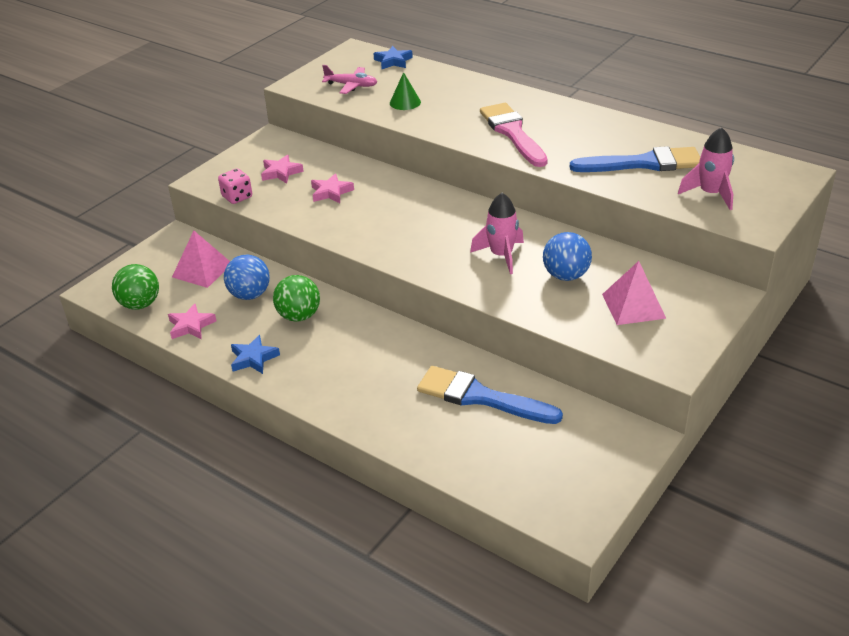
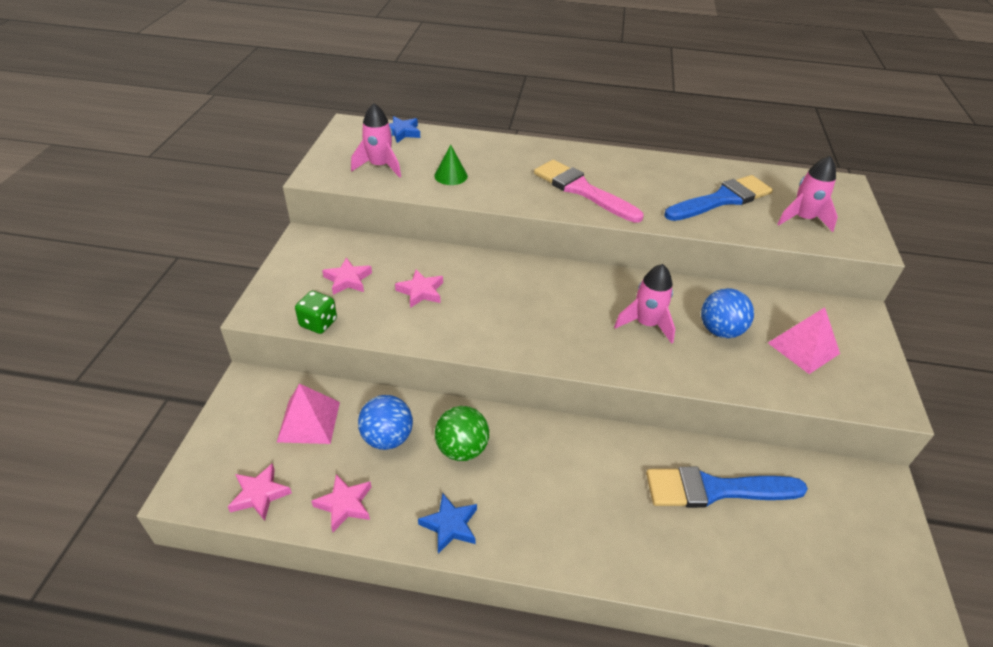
camera: 30 degrees left, 5 degrees up
(140, 304) = (260, 494): green ball -> pink star
(237, 197) = (318, 323): pink dice -> green dice
(351, 85) = (379, 166): pink plane -> pink rocket

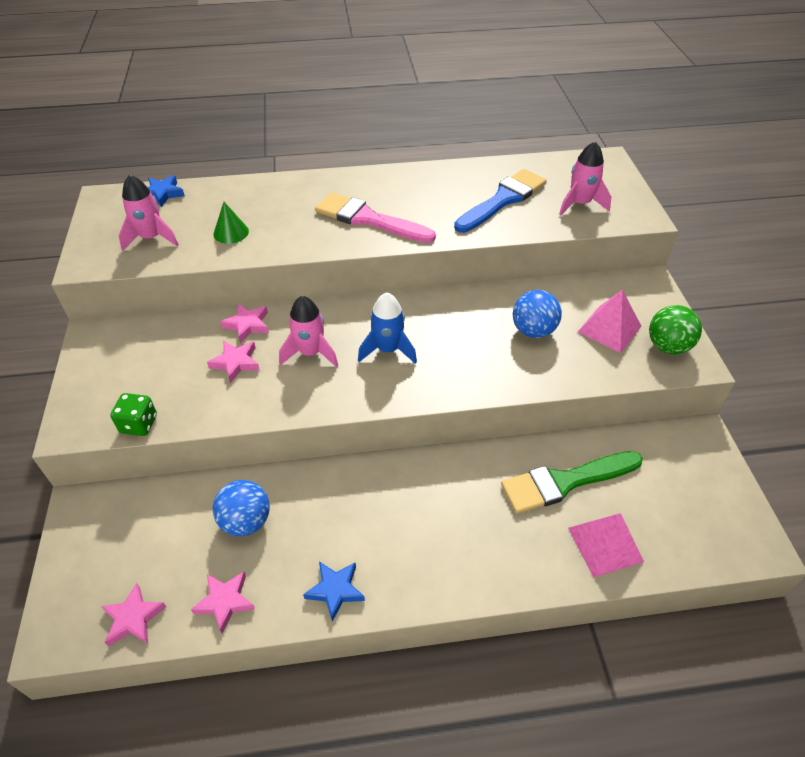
camera: 15 degrees left, 5 degrees up
(309, 421) = (159, 527): pink pyramid -> pink pyramid (605, 544)
(348, 280) = (154, 369): pink star -> pink star (247, 325)
(462, 449) = (323, 511): green ball -> green ball (667, 346)
(567, 314) = (388, 350): none -> blue rocket
(646, 324) = (464, 341): pink rocket -> pink rocket (310, 353)
(715, 489) = (565, 482): blue brush -> green brush

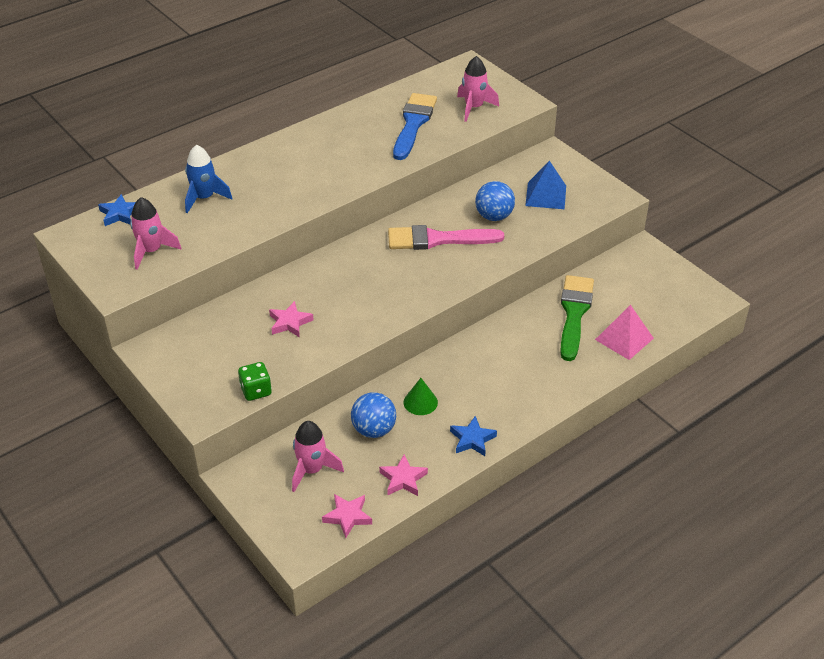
camera: 30 degrees left, 5 degrees down
(231, 232) = (216, 223): green cone -> green cone (420, 402)
(247, 325) = (272, 293): pink star -> none
(310, 353) = (342, 293): pink rocket -> pink rocket (312, 470)
(368, 219) = (321, 174): pink brush -> pink brush (437, 239)
(388, 350) = (399, 269): blue rocket -> blue rocket (204, 198)
(565, 482) = (574, 313): green brush -> green brush turned 150 degrees clockwise
(609, 329) = (546, 195): pink pyramid -> blue pyramid
(667, 346) = (592, 193): green ball -> none

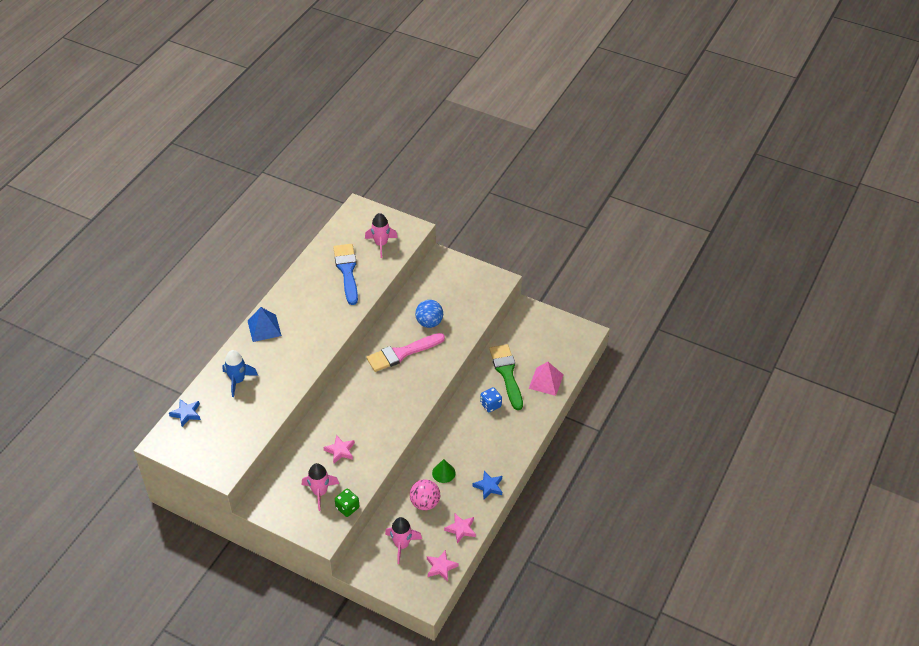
camera: 25 degrees left, 5 degrees up
(151, 251) = (228, 435): pink rocket -> pink rocket (320, 492)
(374, 430) = (425, 503): blue ball -> pink ball
(531, 343) = (490, 405): none -> blue dice
(546, 195) = (454, 294): blue pyramid -> blue pyramid (264, 328)

